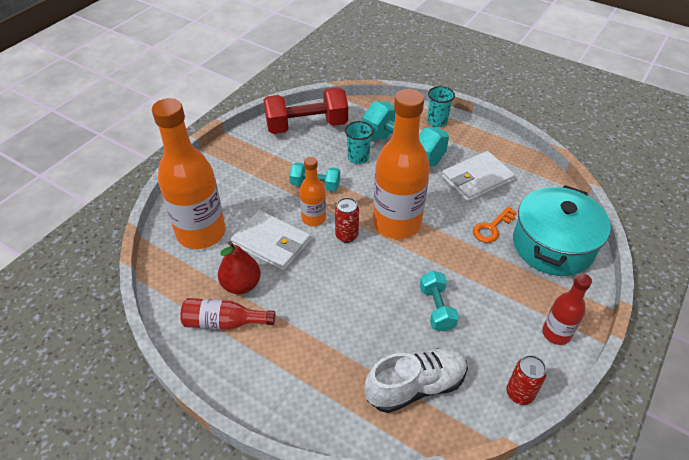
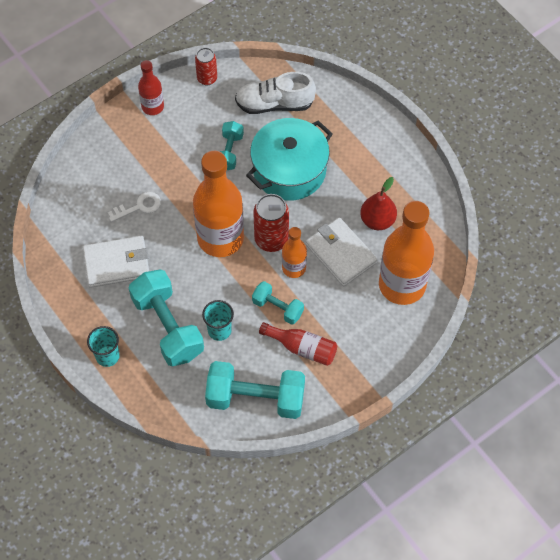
camera: 160 degrees left, 15 degrees up
(224, 322) = (398, 192): red bottle -> red bottle (302, 348)
(307, 126) = (255, 398): red dumbbell -> turquoise dumbbell
(346, 236) = (271, 240): red can -> red can, size x1.56
(492, 228) = (139, 206): orange key -> white key
(553, 245) = (99, 174): turquoise pot -> turquoise pot (289, 170)

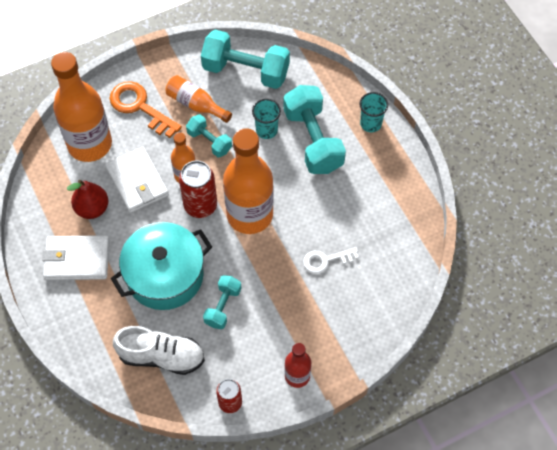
camera: 170 degrees left, 0 degrees up
(117, 263) = (354, 206): white wallet -> white wallet (77, 259)
(302, 348) = (196, 104): red bottle -> orange bottle
(362, 335) = (140, 107): none -> orange key

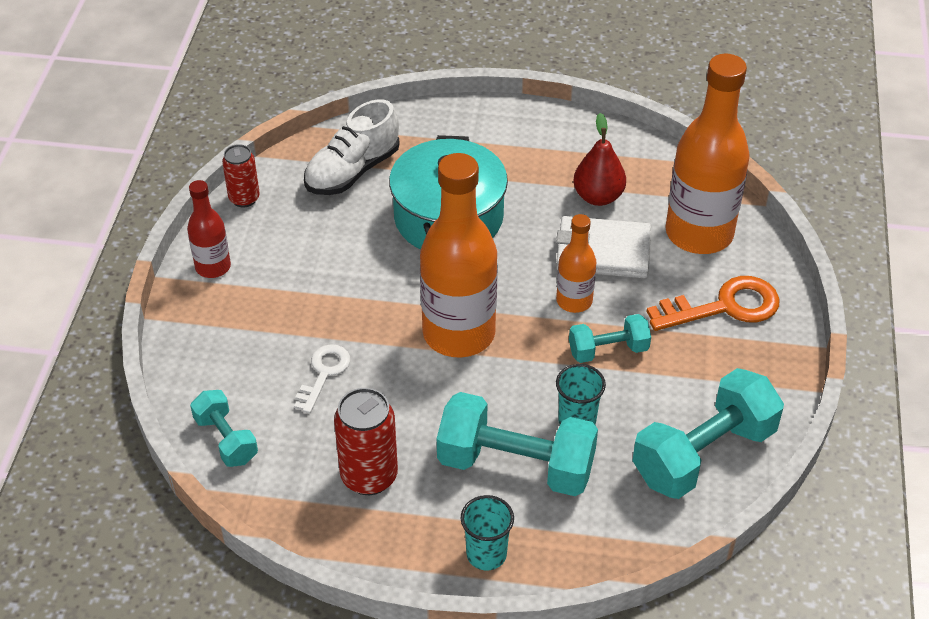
camera: 125 degrees right, 15 degrees down
(77, 259) = (538, 157): white wallet -> none
(196, 104) = (683, 366): orange bottle -> none
(200, 206) = (515, 293): red can -> red can (369, 476)
(223, 306) = (360, 247): turquoise dumbbell -> turquoise dumbbell (226, 439)

